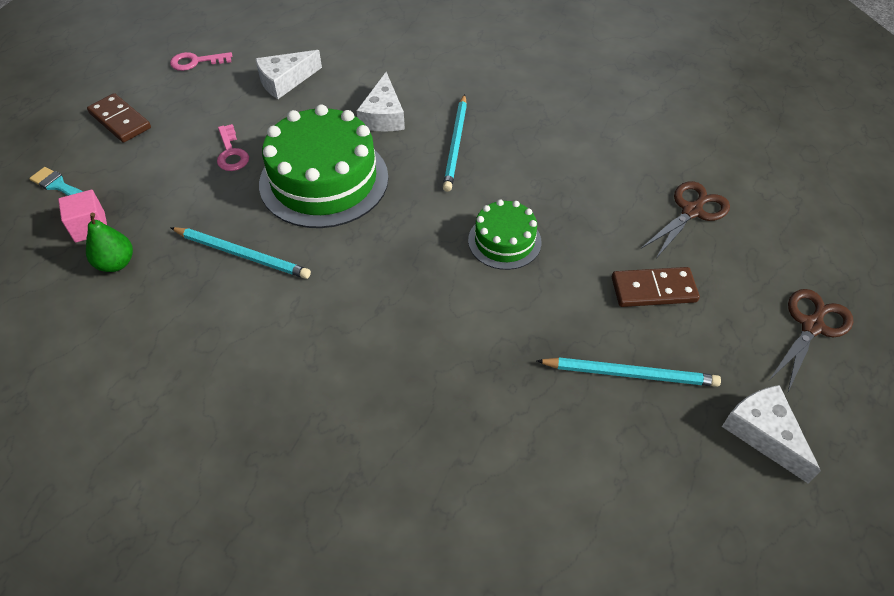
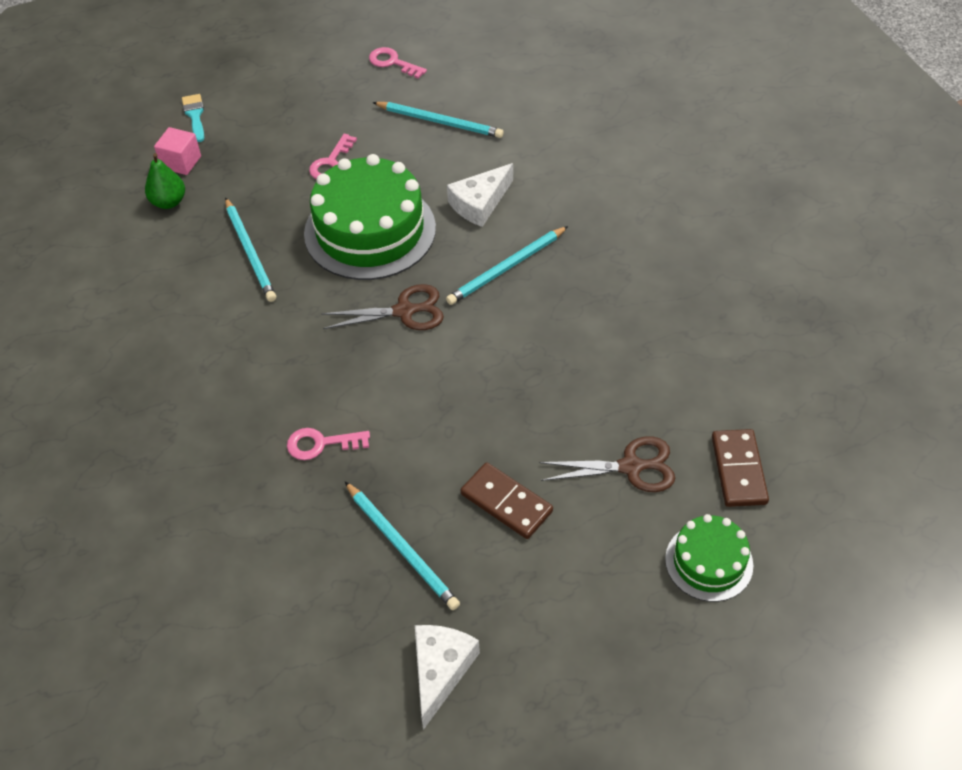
camera: 45 degrees right, 0 degrees up
(120, 120) = (286, 84): brown domino -> brown domino (738, 470)
(285, 81) = (440, 122): white cheese -> turquoise pencil
(480, 349) = (321, 444): none -> pink key
(504, 241) = (442, 376): green cake -> green cake (709, 562)
(811, 326) = (596, 635): brown scissors -> brown scissors (404, 311)

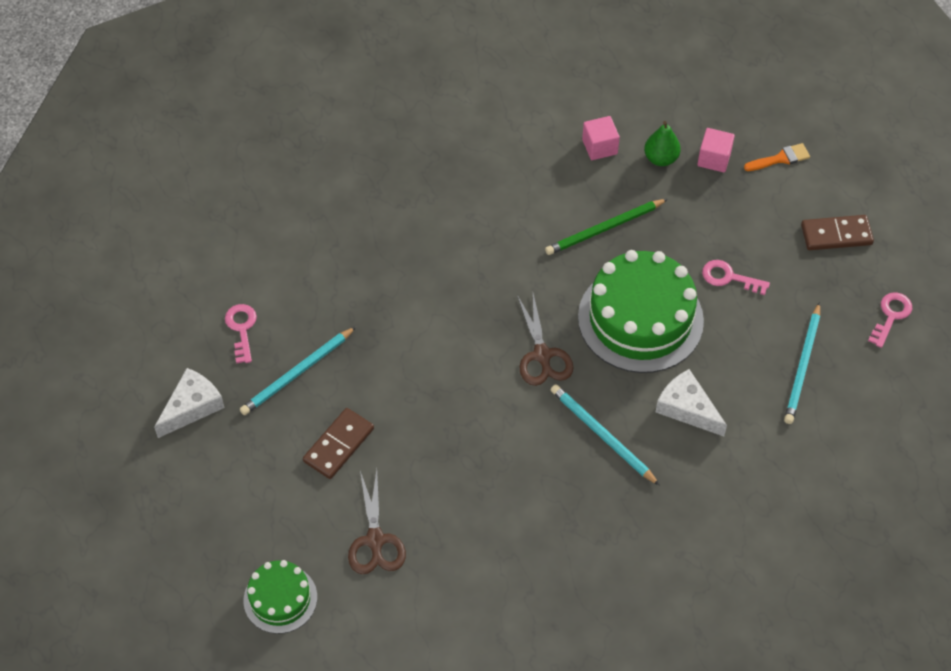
camera: 85 degrees right, 5 degrees up
(138, 250) = (599, 147): none -> pink cube
(195, 115) = (780, 158): turquoise brush -> orange brush
(250, 252) = (604, 229): turquoise pencil -> green pencil
(321, 444) = (395, 307): pink key -> pink key (241, 329)
(440, 671) = (192, 407): white cheese -> white cheese turned 60 degrees counterclockwise
(738, 470) = (373, 628): brown domino -> brown domino (836, 234)

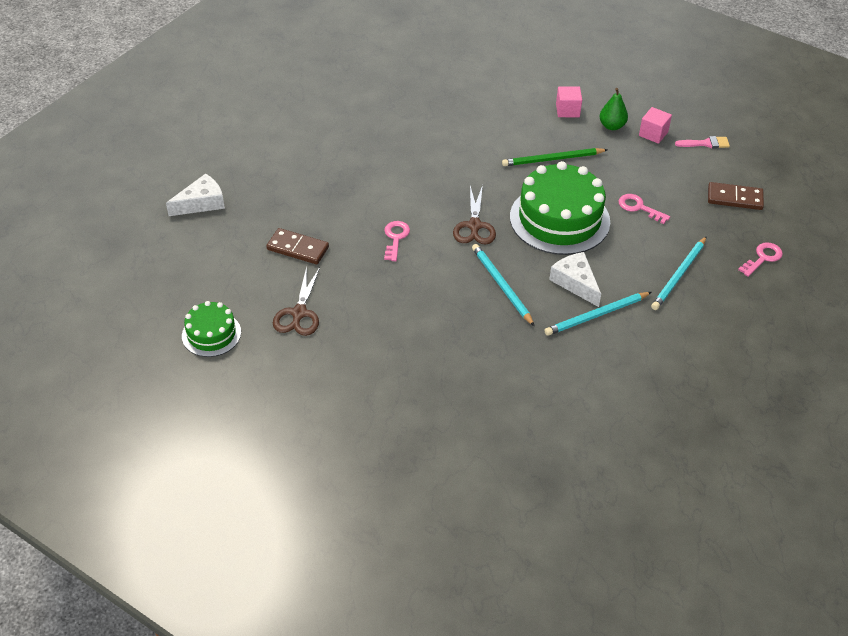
camera: 15 degrees right, 10 degrees down
(241, 329) = (258, 165): pink key -> pink key (395, 238)
(297, 373) = (286, 199): turquoise pencil -> turquoise pencil (596, 315)
(339, 445) = (297, 248): brown domino -> brown domino turned 60 degrees clockwise
(780, 158) = (706, 143): orange brush -> pink brush

